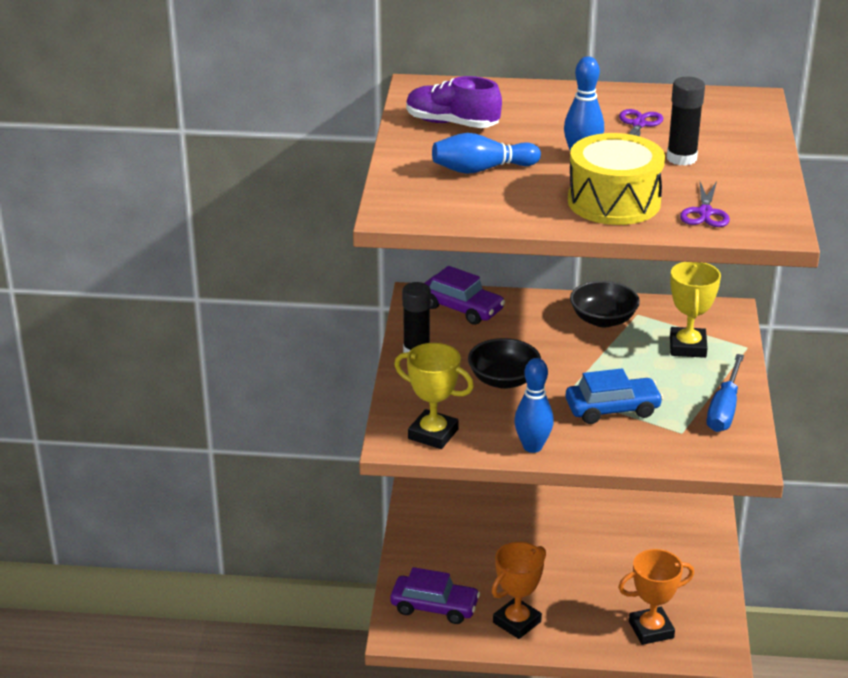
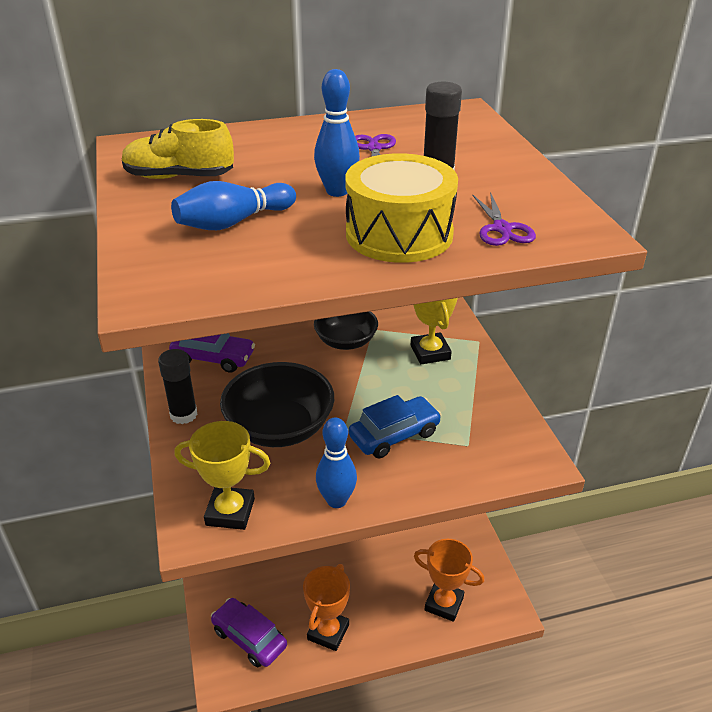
camera: 20 degrees left, 5 degrees up
(434, 607) = (249, 638): purple car -> purple car turned 135 degrees counterclockwise
(452, 123) = (179, 177): purple shoe -> yellow shoe
(503, 380) = (280, 427): black bowl -> black bowl, size x1.52
(651, 630) = (444, 604): orange trophy -> orange trophy turned 60 degrees clockwise
(724, 409) = (492, 409): blue screwdriver -> none

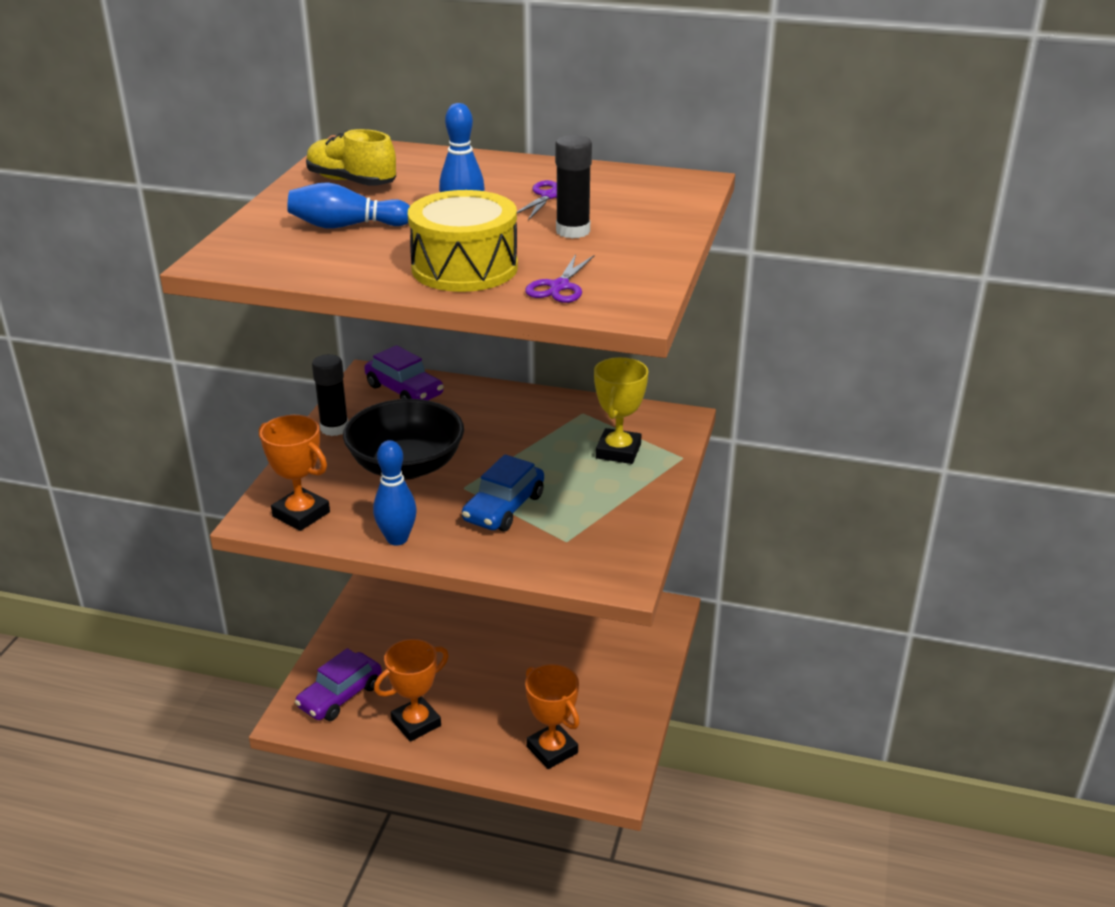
camera: 30 degrees right, 5 degrees down
(230, 512) = (301, 514): yellow trophy -> orange trophy
(249, 638) = (340, 696): purple car -> purple car turned 120 degrees counterclockwise
(346, 341) = (543, 415): black bowl -> none
(394, 435) = (504, 508): blue car -> blue car turned 120 degrees clockwise

